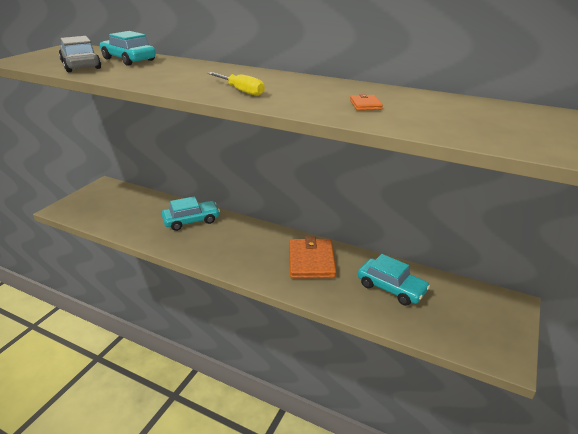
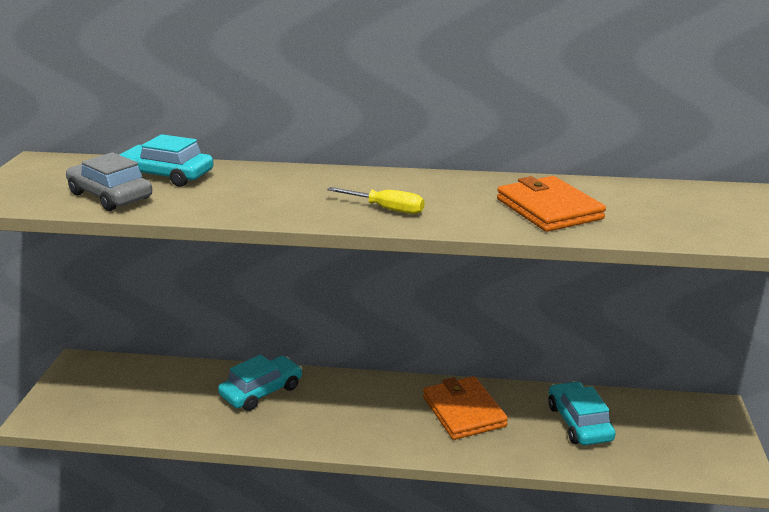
camera: 20 degrees left, 5 degrees down
(365, 105) = (549, 209): orange wallet -> orange wallet, size x2.30
(391, 288) = (579, 423): turquoise car -> turquoise car turned 120 degrees counterclockwise

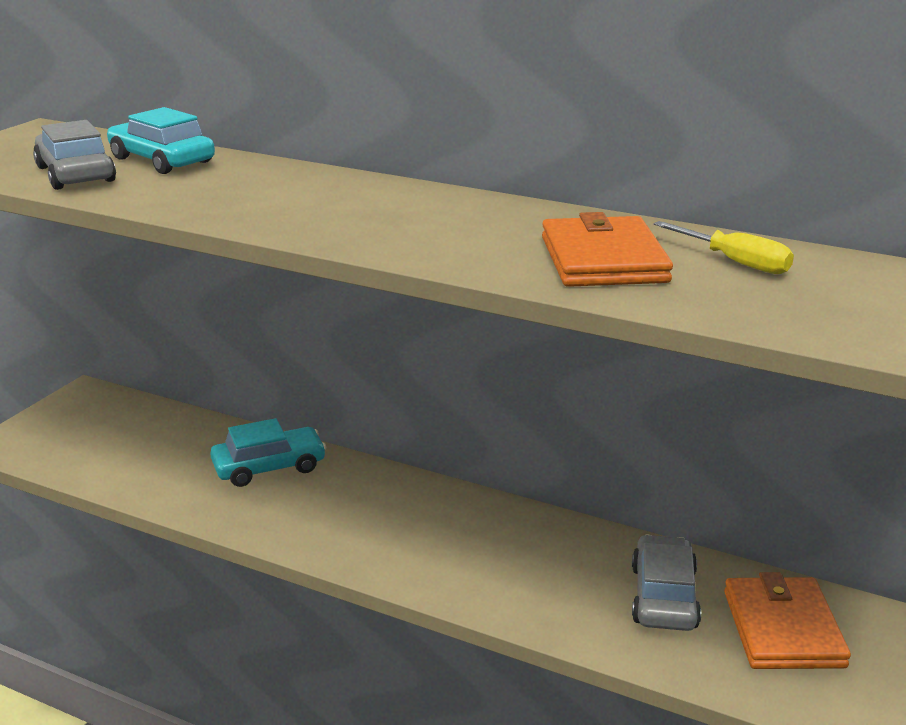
camera: 20 degrees right, 0 degrees up
(387, 209) = (381, 230): yellow screwdriver -> yellow screwdriver (735, 262)
(464, 411) = (509, 546): orange wallet -> orange wallet (783, 629)
(579, 423) = (663, 596): turquoise car -> grey car

